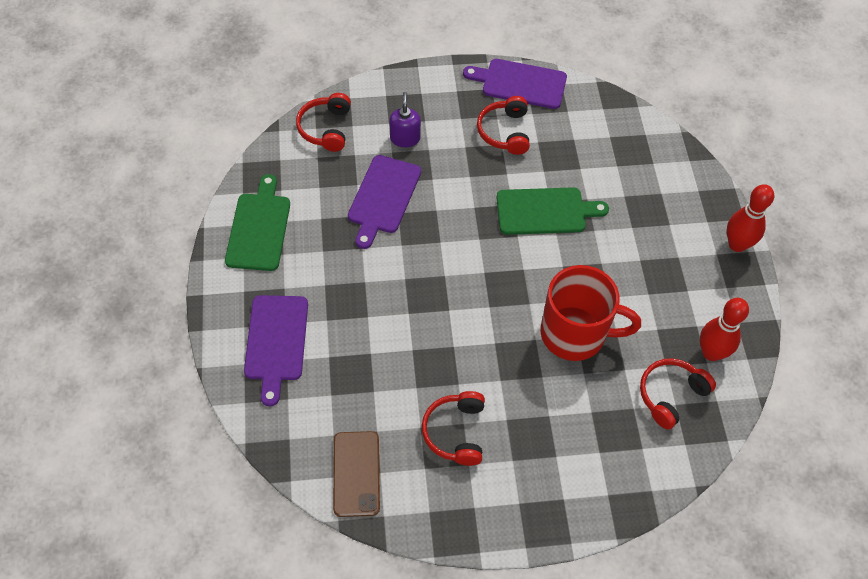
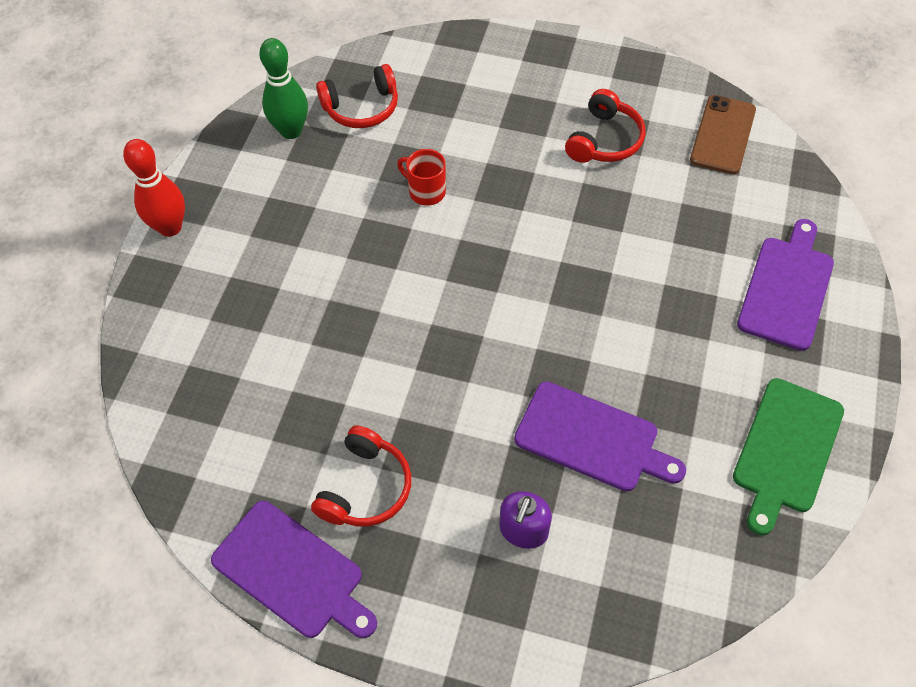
camera: 155 degrees left, 0 degrees up
(326, 128) = (645, 595): red headphones -> none
(383, 197) = (592, 439): purple cutting board -> purple cutting board turned 75 degrees clockwise
(545, 211) = (377, 344): green cutting board -> none
(575, 334) = (426, 191): red mug -> red mug, size x0.47
(711, 352) = (291, 131): red bowling pin -> green bowling pin

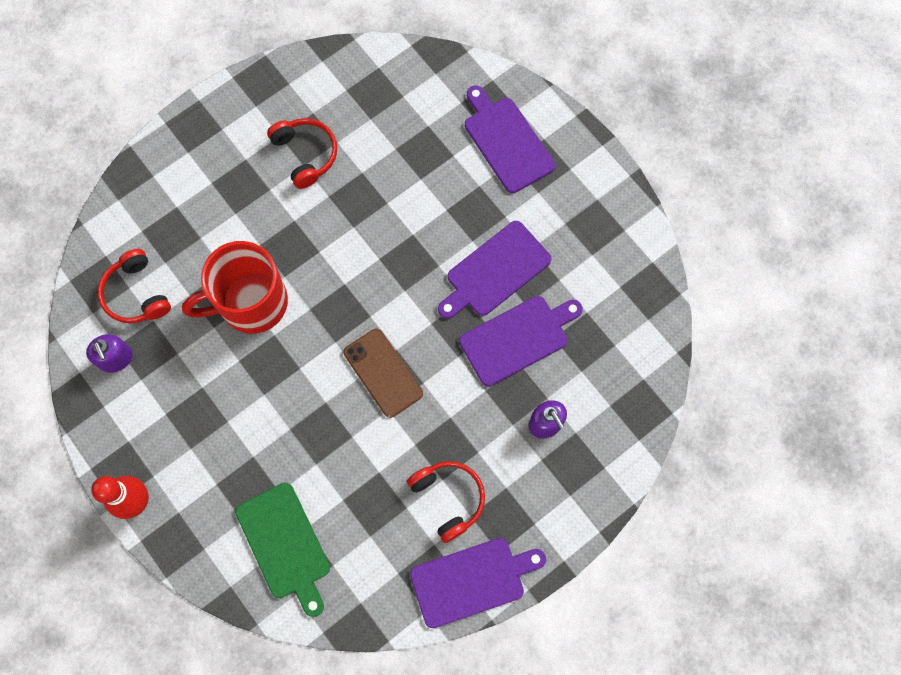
camera: 55 degrees left, 15 degrees up
(291, 131) = (116, 358): green bowling pin -> purple soap dispenser
(361, 107) = (136, 294): red headphones -> red headphones turned 135 degrees clockwise
(426, 191) = (251, 303): red mug -> red mug, size x2.14
(643, 369) = (495, 271): none -> purple cutting board
(723, 135) = (364, 78): brown phone -> brown phone (383, 373)
(786, 450) = (607, 235): green cutting board -> green cutting board (285, 545)

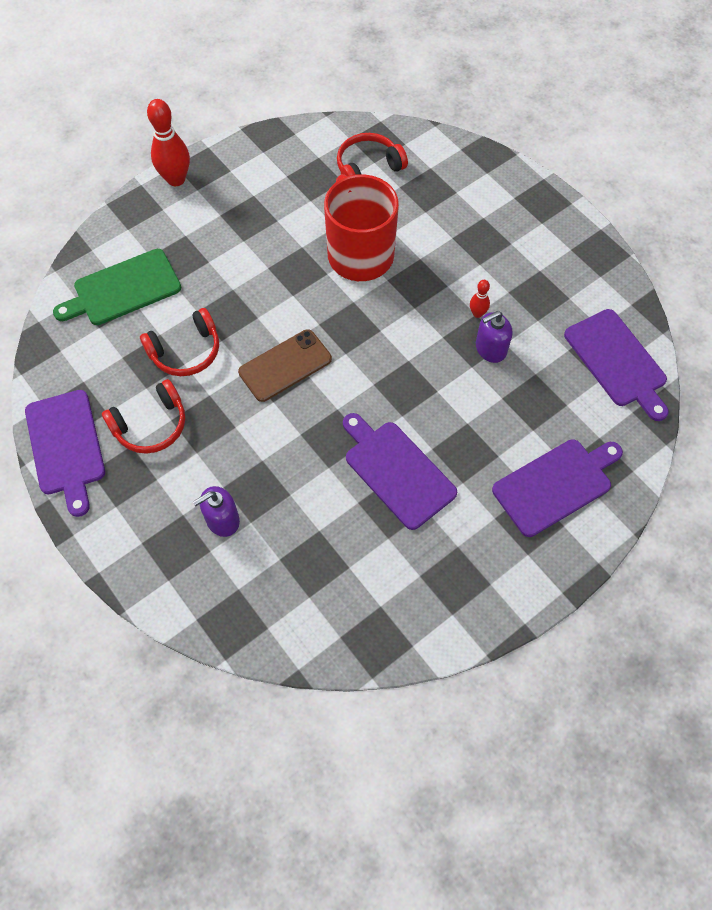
camera: 90 degrees right, 10 degrees down
(116, 358) = (306, 157): purple soap dispenser -> purple soap dispenser (490, 349)
(305, 154) = (520, 293): red headphones -> red headphones (186, 351)
(328, 194) = (477, 313): none -> red bowling pin
(518, 338) = (319, 493): purple cutting board -> purple cutting board (617, 361)

